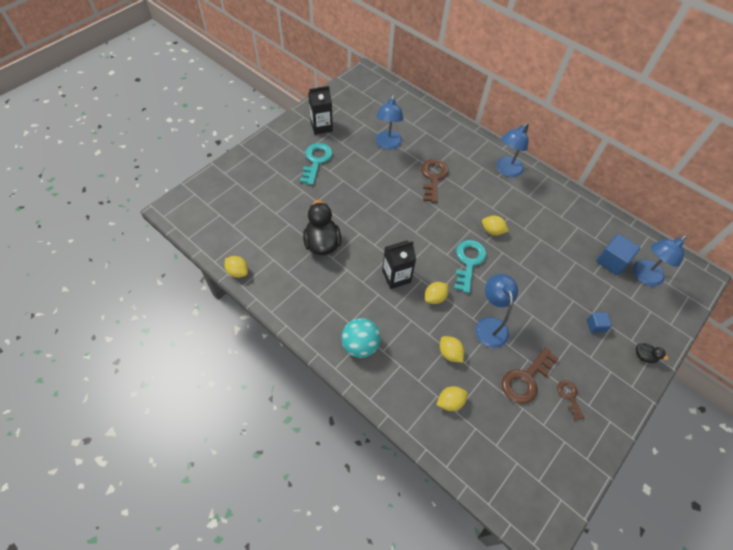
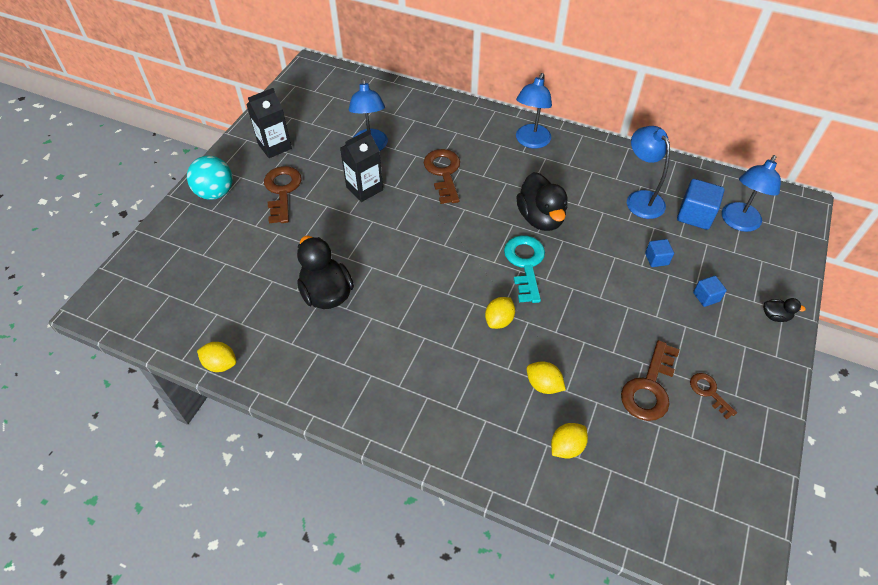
camera: 15 degrees left, 5 degrees down
(316, 161) = (282, 191): turquoise key -> brown key
(360, 345) = (424, 411): turquoise ball -> turquoise ball (215, 193)
(396, 276) = (440, 308): black carton -> black carton (364, 188)
(490, 325) = (580, 334): blue lamp -> blue lamp (640, 199)
(492, 231) = (540, 218): yellow lemon -> black duck
(568, 286) = (656, 259): none -> blue cube

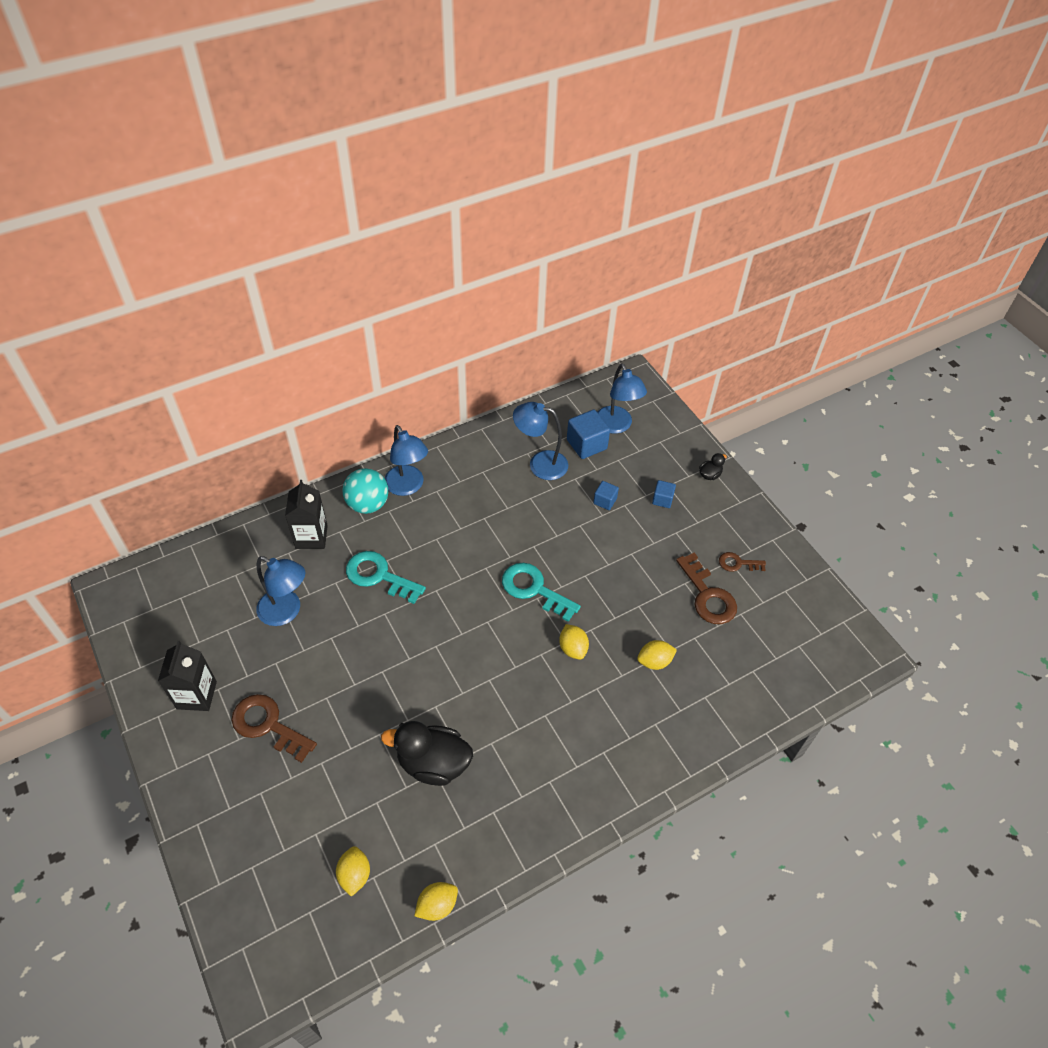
camera: 55 degrees left, 0 degrees up
(215, 193) = (208, 790): turquoise ball -> turquoise ball (368, 504)
(364, 188) = (335, 651): black carton -> black carton (311, 537)
(443, 173) = (379, 576): brown key -> turquoise key
(540, 218) = (497, 543): black duck -> none
(566, 447) = (716, 685): yellow lemon -> yellow lemon (354, 875)

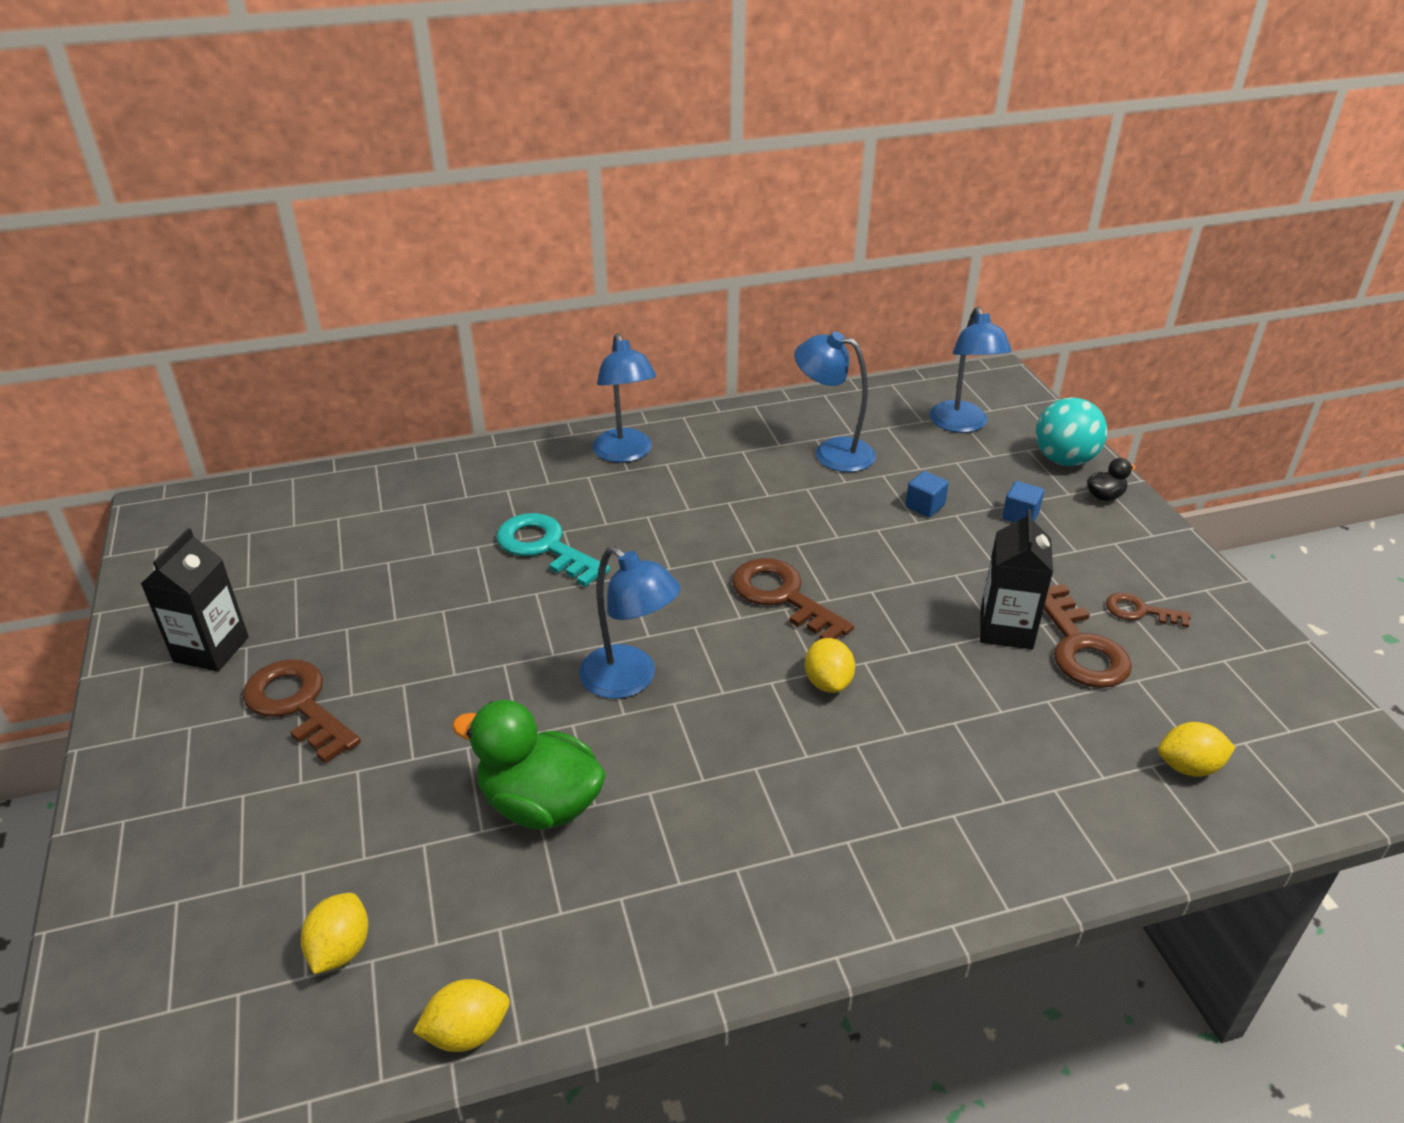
camera: 15 degrees right, 15 degrees down
(286, 612) = (390, 569): blue lamp -> blue lamp (629, 680)
(311, 537) = (464, 490): black carton -> black carton (1006, 629)
(368, 504) = (560, 465): turquoise ball -> turquoise ball (1064, 460)
(433, 763) = (540, 804): black duck -> green duck
(534, 589) = (782, 597): turquoise key -> brown key
(586, 444) = (910, 439): blue cube -> none
(654, 661) = (968, 722): yellow lemon -> yellow lemon (1188, 767)

